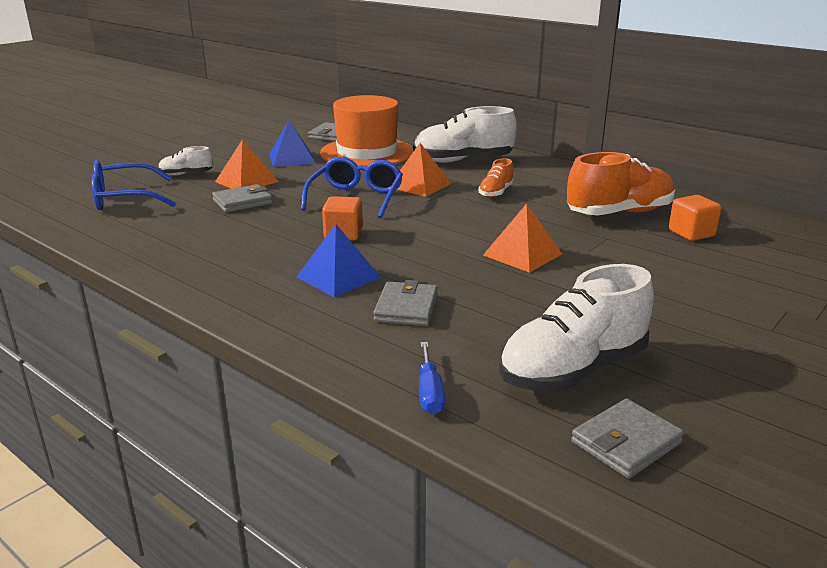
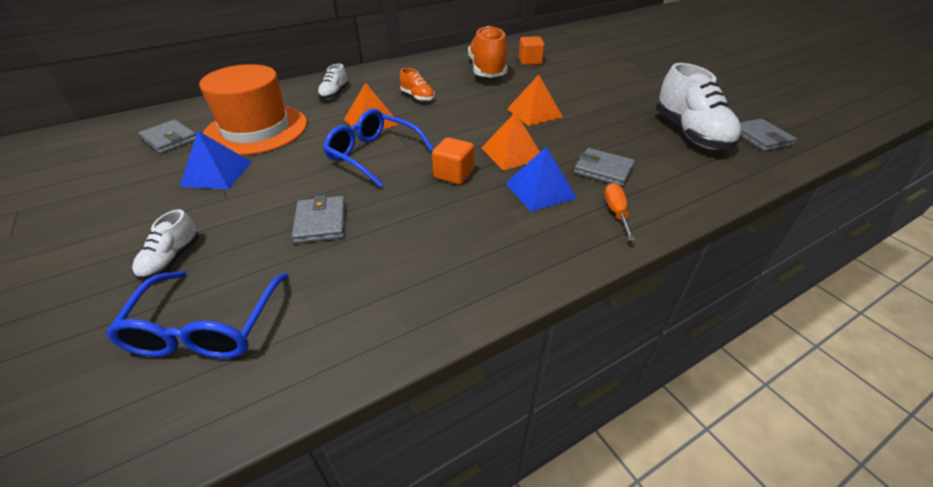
camera: 70 degrees left, 15 degrees up
(246, 181) = (257, 213): orange pyramid -> orange pyramid (512, 153)
(317, 321) = (616, 212): none -> orange screwdriver
(429, 393) = (719, 183): blue screwdriver -> none
(463, 161) = (334, 94): white shoe -> white shoe, size x0.50

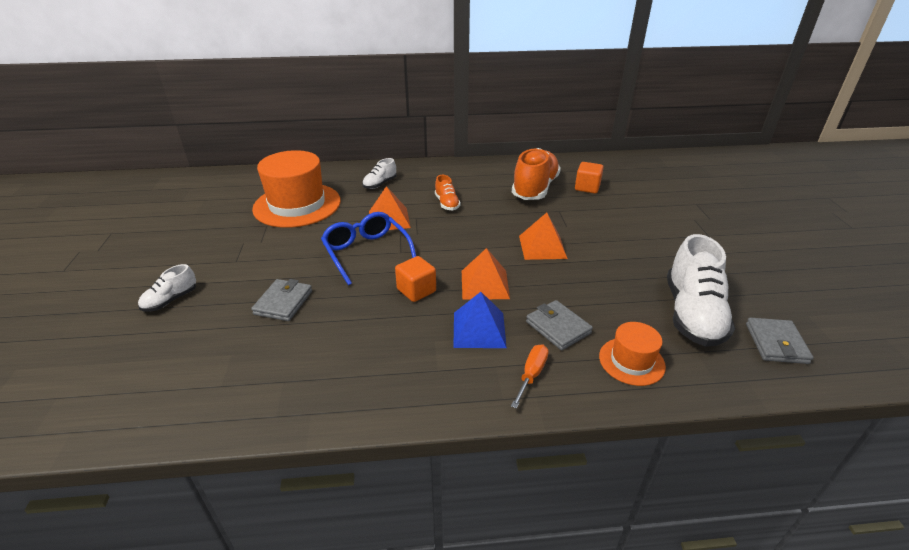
camera: 25 degrees right, 5 degrees down
(170, 139) = (234, 198): grey wallet -> none
(206, 328) = (155, 361): blue glasses -> none
(217, 173) = (244, 237): blue pyramid -> none
(680, 178) = (631, 361): none -> orange hat

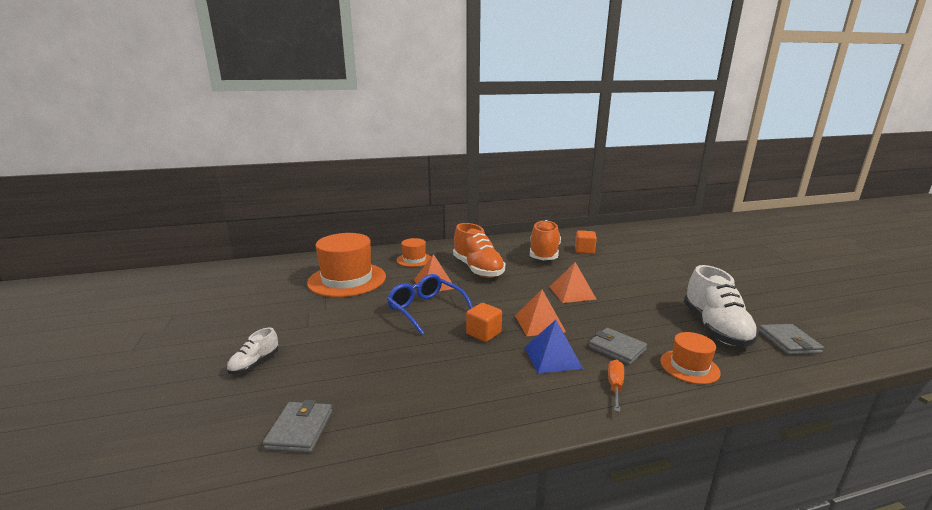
camera: 10 degrees left, 15 degrees down
(283, 302) = (367, 354): grey wallet -> grey wallet (300, 430)
(380, 184) = (414, 259): white shoe -> orange hat
(447, 203) = (478, 269): orange shoe -> orange shoe, size x2.01

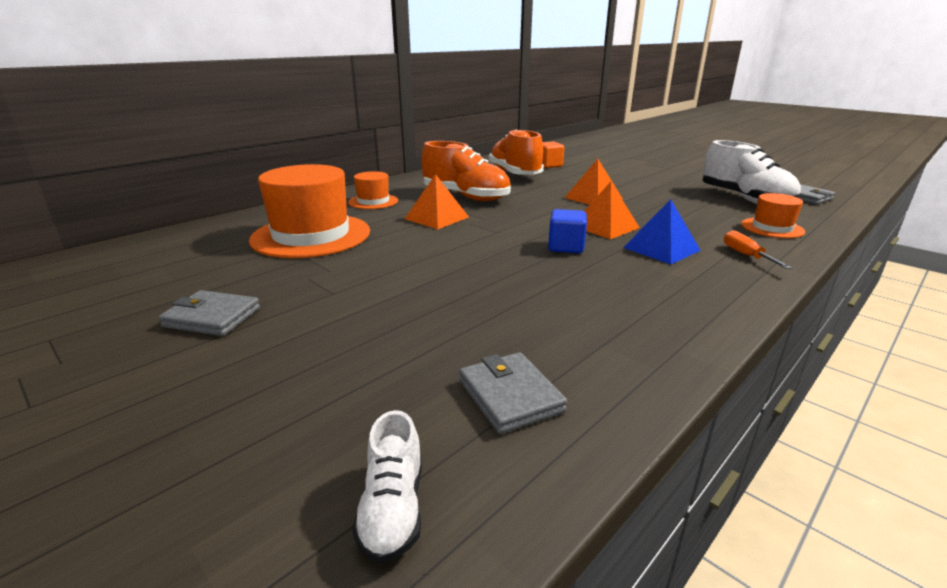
camera: 30 degrees left, 5 degrees up
(255, 364) = (318, 352): white shoe -> white shoe (393, 508)
(425, 309) = (466, 241): blue glasses -> none
(483, 333) = (566, 247): orange cube -> blue cube
(616, 348) = (701, 229): grey wallet -> grey wallet (212, 317)

